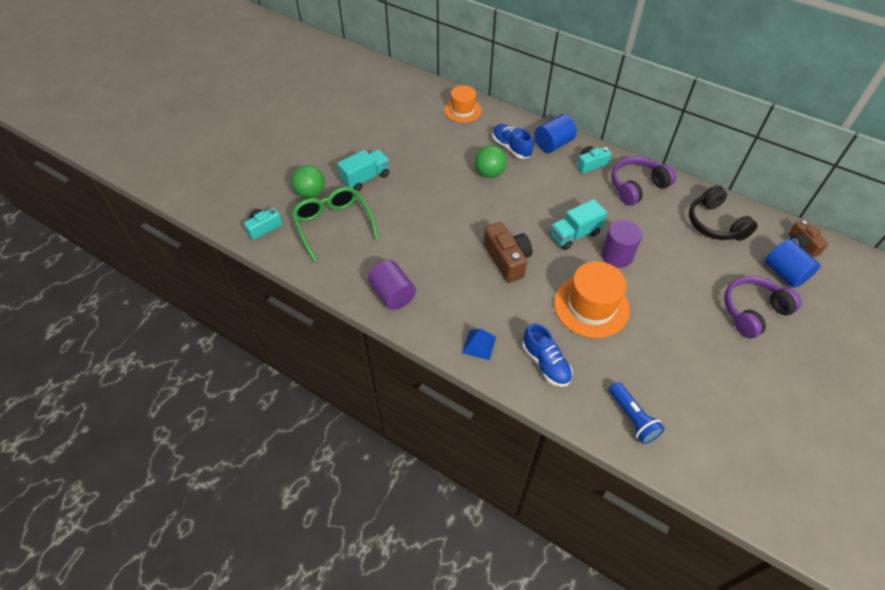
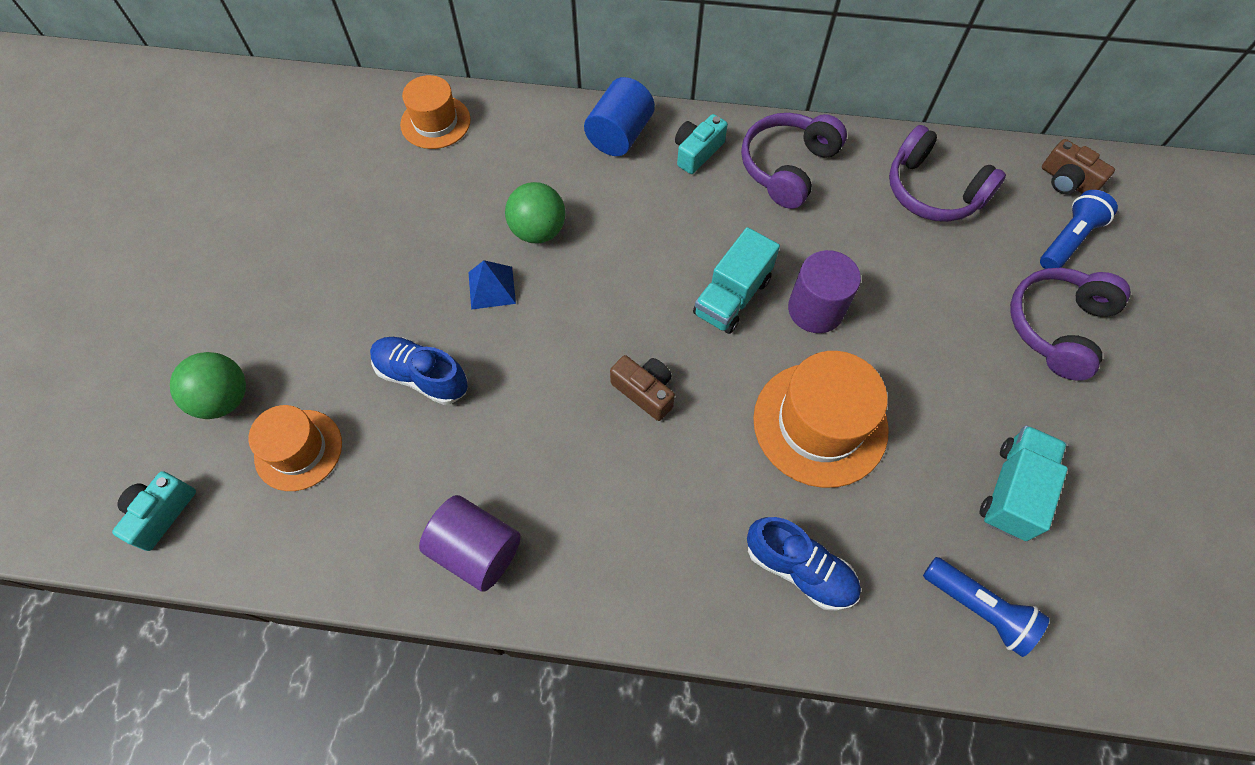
camera: 25 degrees left, 10 degrees up
(333, 225) = (298, 450): green glasses -> orange hat
(365, 178) = (318, 326): turquoise truck -> turquoise truck (1012, 490)
(479, 344) = (674, 584): blue pyramid -> blue pyramid (492, 287)
(507, 259) = (645, 391): brown camera -> brown camera, size x0.64
(511, 147) = (552, 167): blue shoe -> blue shoe (422, 376)
(715, 224) = (932, 191): black headphones -> purple headphones
(784, 273) = (1068, 240): blue cylinder -> blue flashlight

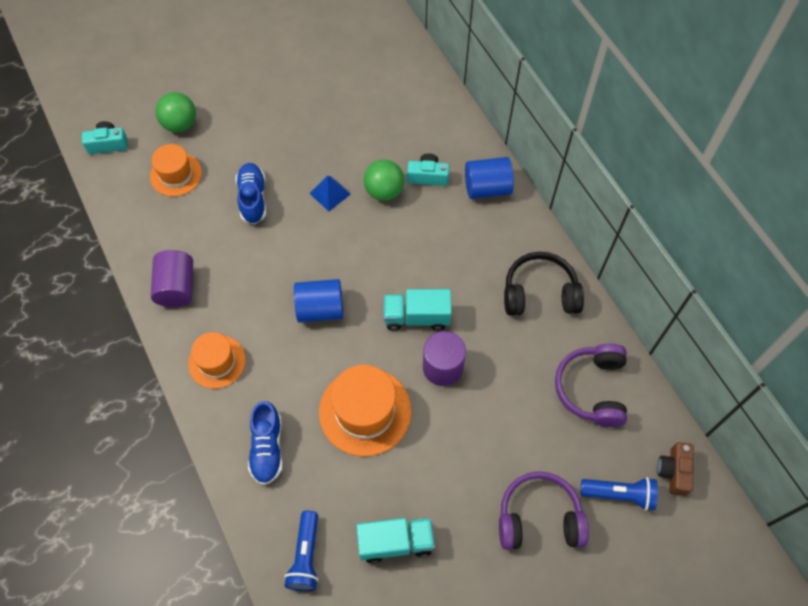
camera: 55 degrees right, 0 degrees up
(435, 122) = (417, 92): orange hat -> orange hat (217, 361)
(645, 391) = (320, 309): brown camera -> blue cylinder
(697, 152) = (509, 236): turquoise camera -> turquoise camera (428, 176)
(787, 167) = (539, 293): purple headphones -> black headphones

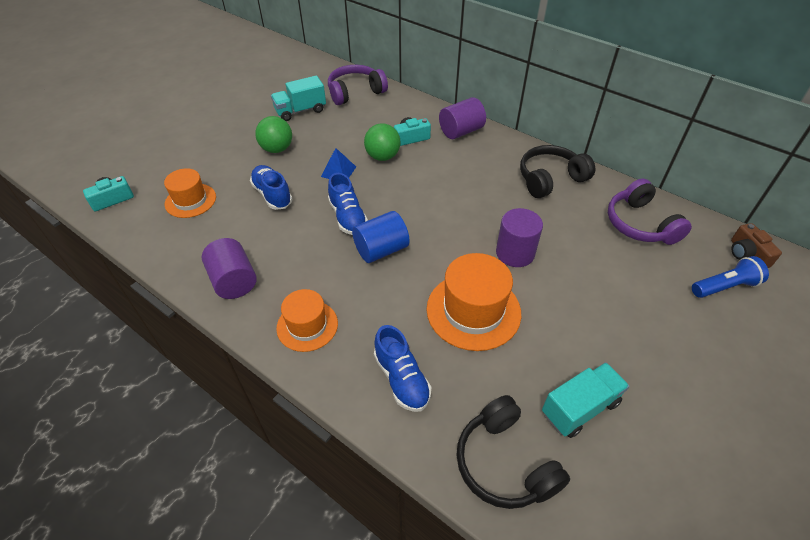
camera: 25 degrees left, 15 degrees down
(180, 124) = (177, 167): green ball -> green ball (277, 149)
(306, 556) = (504, 463): blue flashlight -> black headphones
(309, 256) = (348, 217): none -> blue shoe
(416, 317) = (467, 227): turquoise truck -> turquoise truck (300, 111)
(487, 188) = (461, 131): blue cylinder -> purple cylinder
(539, 518) = (681, 331): purple headphones -> purple headphones (355, 92)

